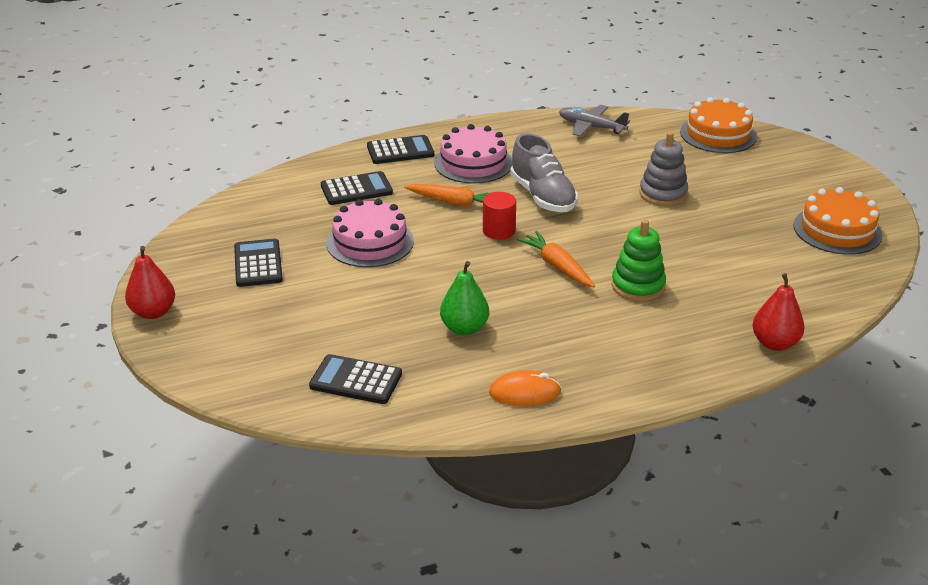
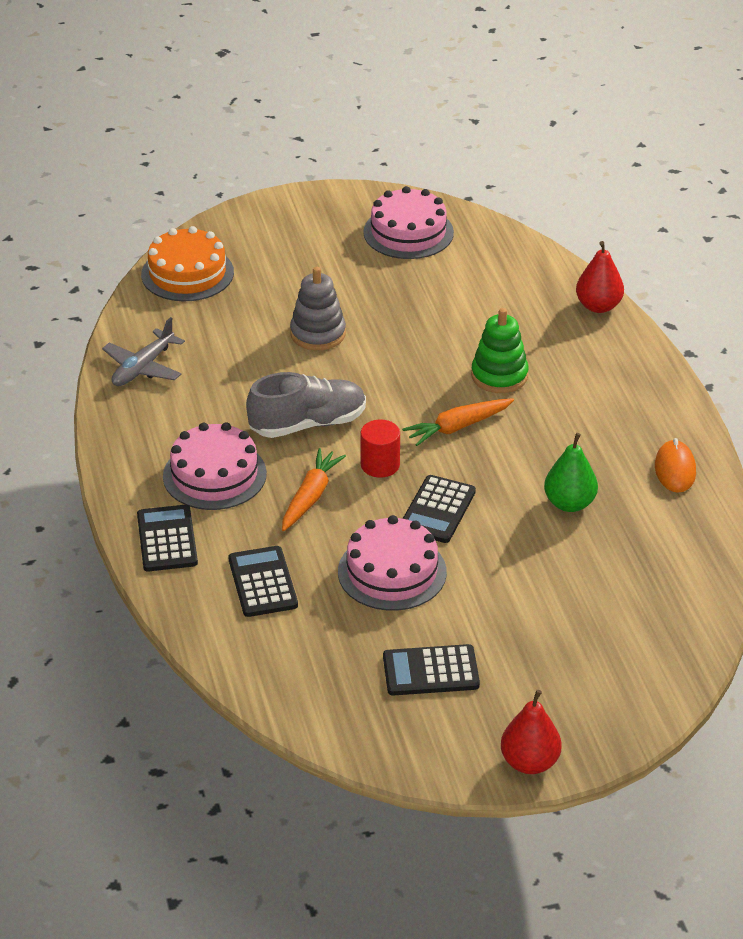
camera: 85 degrees left, 5 degrees up
(356, 380) = (658, 586): black calculator -> black calculator (437, 510)
(837, 230) = (408, 232): orange cake -> pink cake

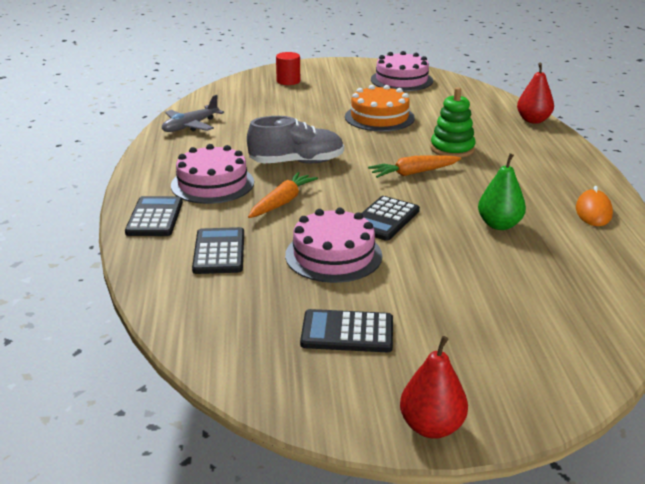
camera: 10 degrees right, 10 degrees down
(187, 273) = (244, 87): orange cake -> orange cake (379, 117)
(318, 334) = (322, 119): grey stacking toy -> none
(380, 465) = (345, 189): red cylinder -> red cylinder (288, 81)

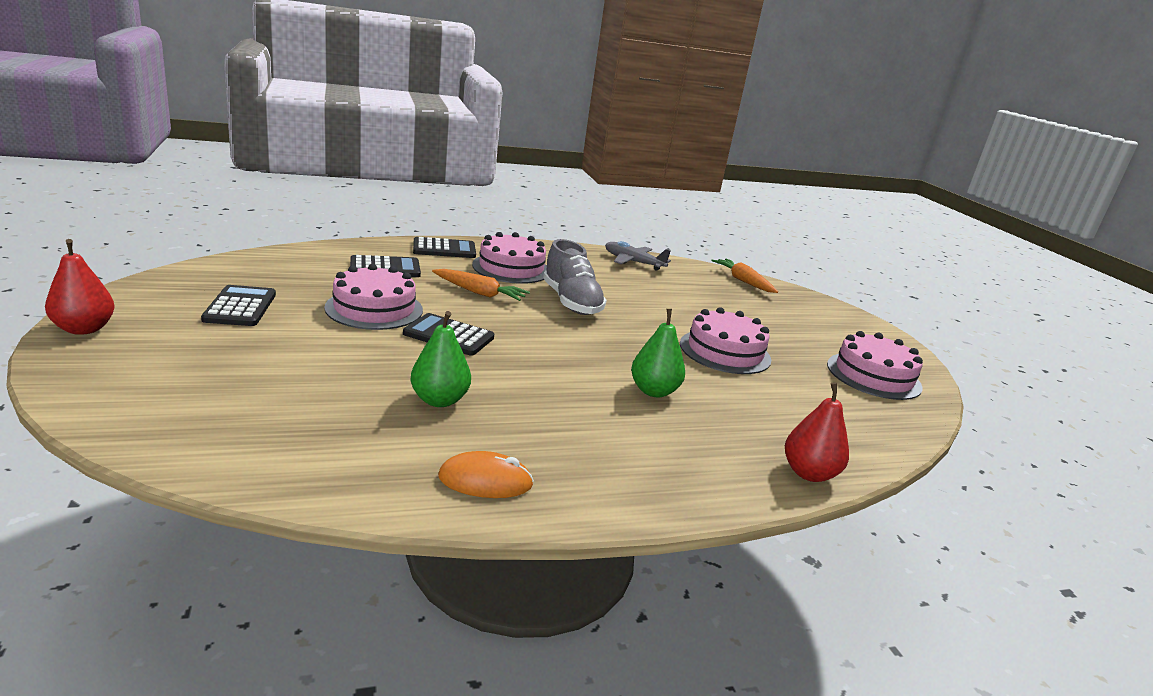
camera: 75 degrees right, 5 degrees down
(288, 81) = (794, 307): red cylinder -> none
(379, 117) = (725, 351): orange cake -> pink cake
(413, 173) = (568, 360): orange carrot -> orange carrot (743, 281)
(452, 149) = (653, 391): green stacking toy -> green pear

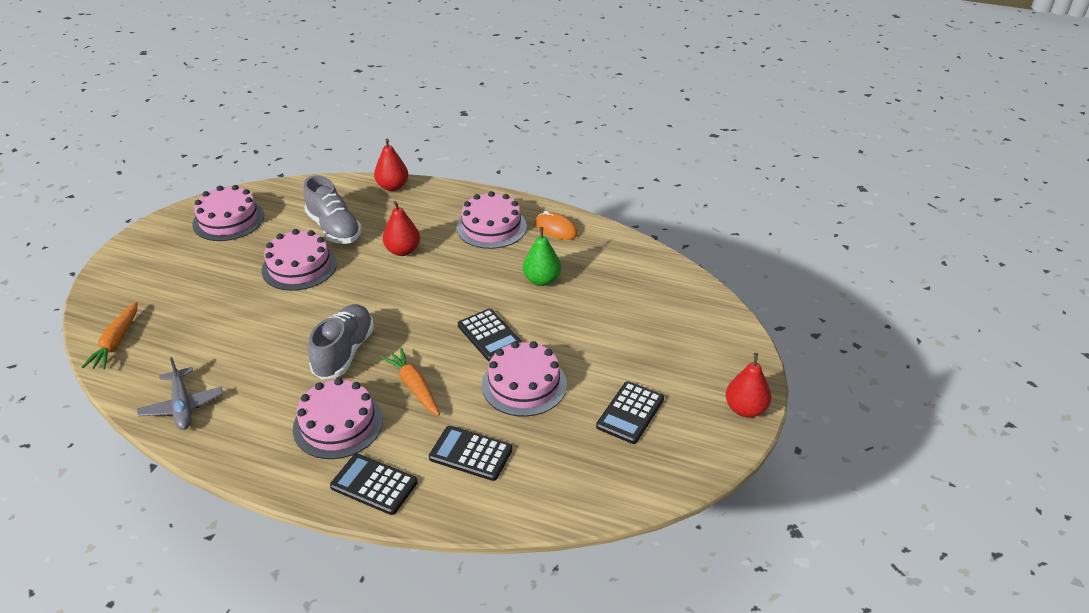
camera: 140 degrees left, 15 degrees up
(588, 453) = (491, 227): none -> pink cake
(653, 391) = (402, 251): green pear -> red pear
(766, 395) = (334, 228): none -> grey shoe

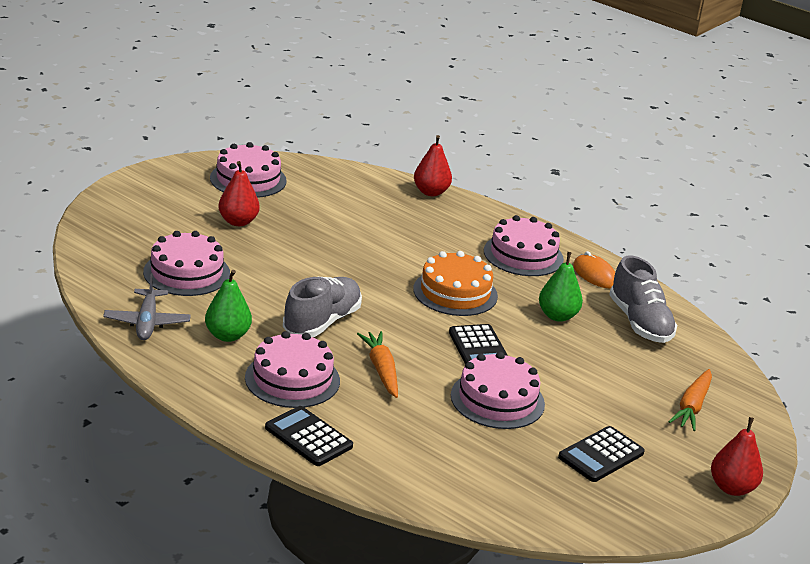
camera: 15 degrees right, 10 degrees down
(116, 342) = (102, 254): orange carrot -> orange carrot (692, 406)
(263, 396) = (227, 336): none -> green pear
(299, 266) = (305, 238): pink cake -> pink cake (186, 273)
(334, 228) = (353, 214): grey shoe -> grey shoe (639, 323)
(402, 251) = (418, 251): red pear -> red pear (238, 222)
(449, 283) = (455, 292): none -> orange cake
(471, 454) = (416, 441): black calculator -> none

